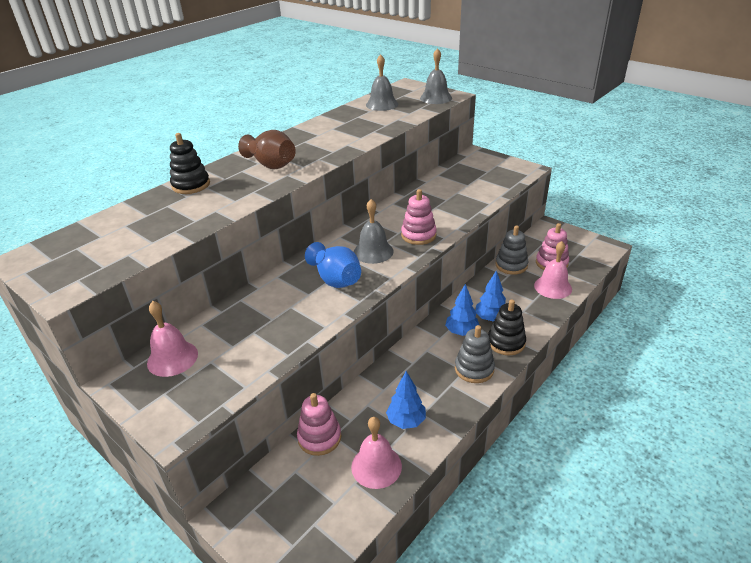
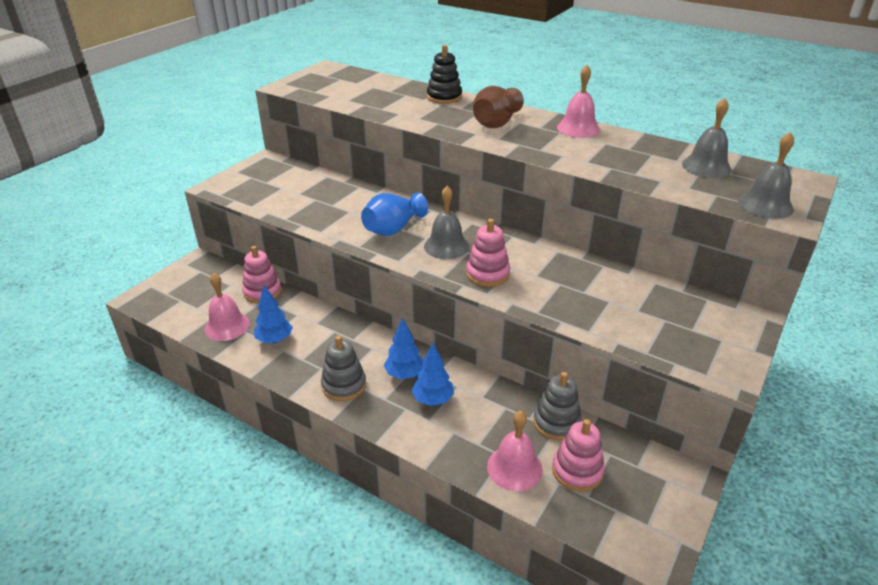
camera: 80 degrees right, 0 degrees up
(172, 358) = (287, 173): pink bell -> pink bell (578, 128)
(506, 342) = (389, 413): black stacking toy -> none

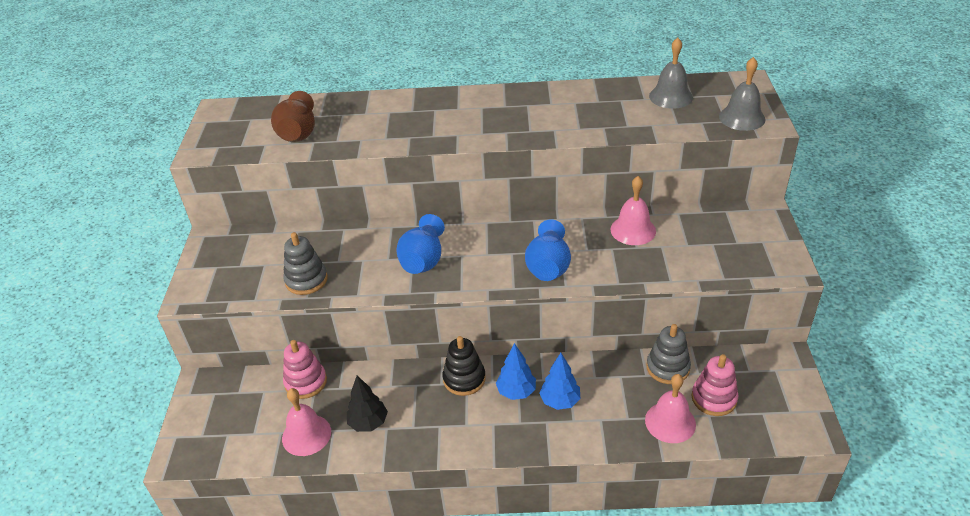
camera: 30 degrees left, 5 degrees up
(274, 340) = (368, 423): blue tree -> black tree
(344, 385) = (475, 430): grey stacking toy -> grey stacking toy (306, 280)
(444, 97) = (383, 103): black stacking toy -> black stacking toy (464, 379)
(446, 246) = (488, 256): grey bell -> none
(487, 274) = (548, 267): pink stacking toy -> blue vase
(496, 123) = (463, 116): brown vase -> brown vase (298, 133)
(578, 128) = (538, 95): pink bell -> pink bell (633, 230)

